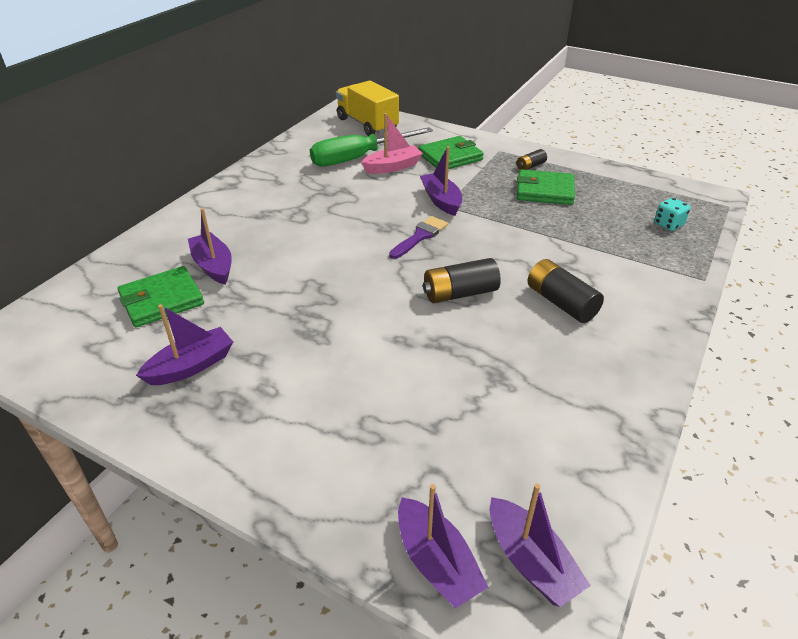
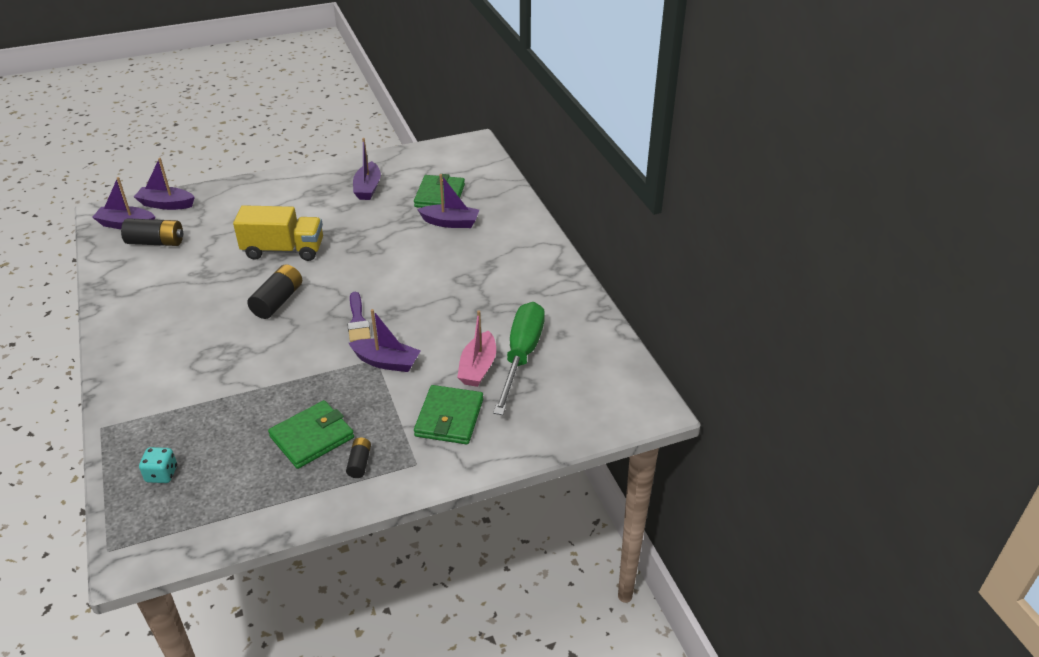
camera: 130 degrees right, 0 degrees up
(367, 124) = (592, 402): yellow truck -> yellow truck (283, 250)
(561, 303) = (203, 337): black battery -> black battery (156, 242)

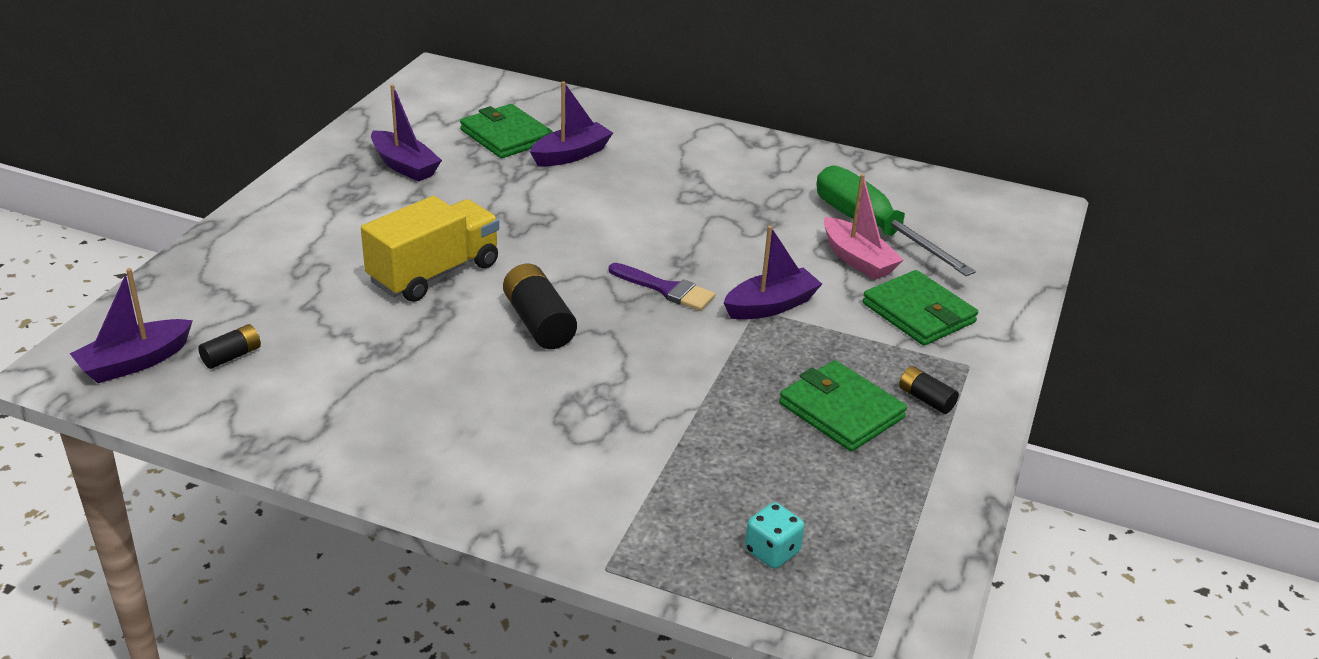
camera: 50 degrees left, 5 degrees down
(156, 242) = (232, 356): black battery -> black battery, size x0.56
(166, 204) = (149, 310): purple boat -> none
(312, 437) = (841, 411): green wallet -> green wallet turned 45 degrees counterclockwise

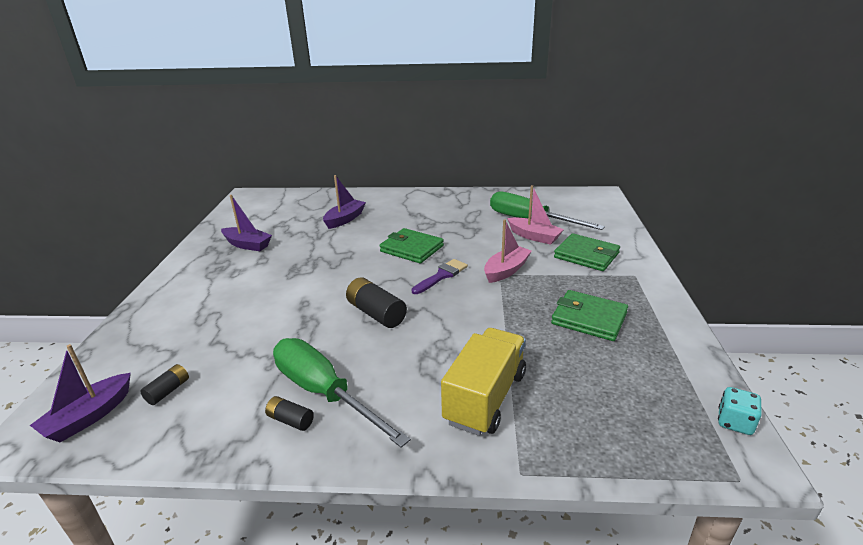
camera: 15 degrees left, 5 degrees down
(418, 410) = (324, 392): none -> green screwdriver
(434, 273) = (294, 300): yellow truck -> yellow truck (485, 397)
(506, 136) = (302, 218): green wallet -> green wallet (411, 249)
(666, 289) = (441, 276): purple brush -> purple brush turned 60 degrees counterclockwise
(770, 306) = (506, 270): purple boat -> pink boat
(772, 551) = (619, 422): turquoise dice -> turquoise dice (734, 422)
(925, 399) = (628, 299): black battery -> black battery (290, 420)

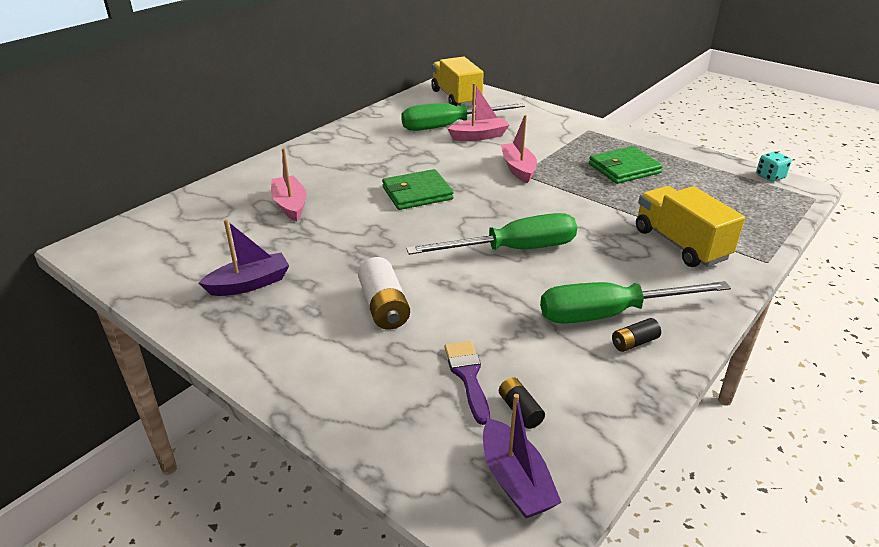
camera: 55 degrees left, 5 degrees up
(256, 293) = (384, 306): none -> white battery
(345, 219) = (290, 205): purple boat -> pink boat
(376, 313) = (513, 250): black battery -> green screwdriver
(441, 276) = (488, 198): purple brush -> purple brush (468, 376)
(582, 205) = (456, 98): none -> yellow truck
(586, 255) = (538, 132): green wallet -> none

